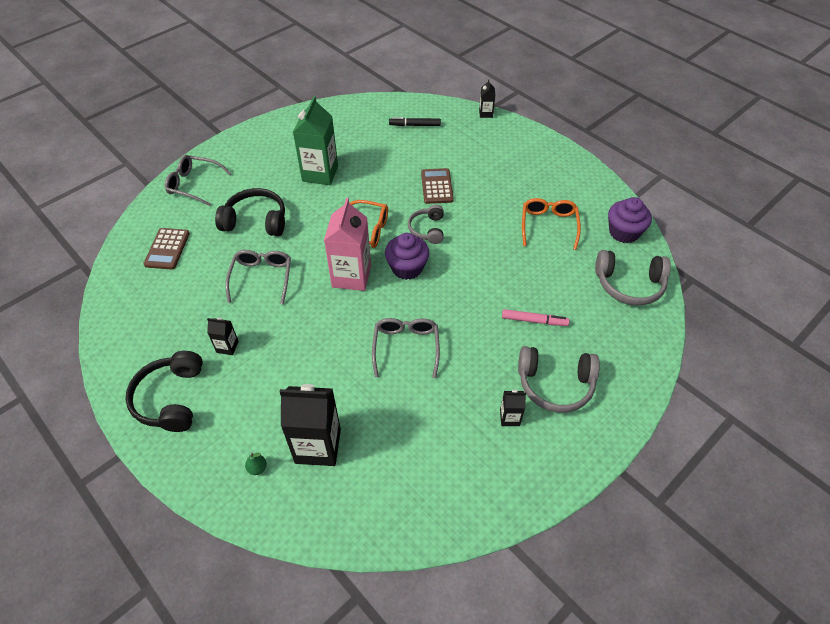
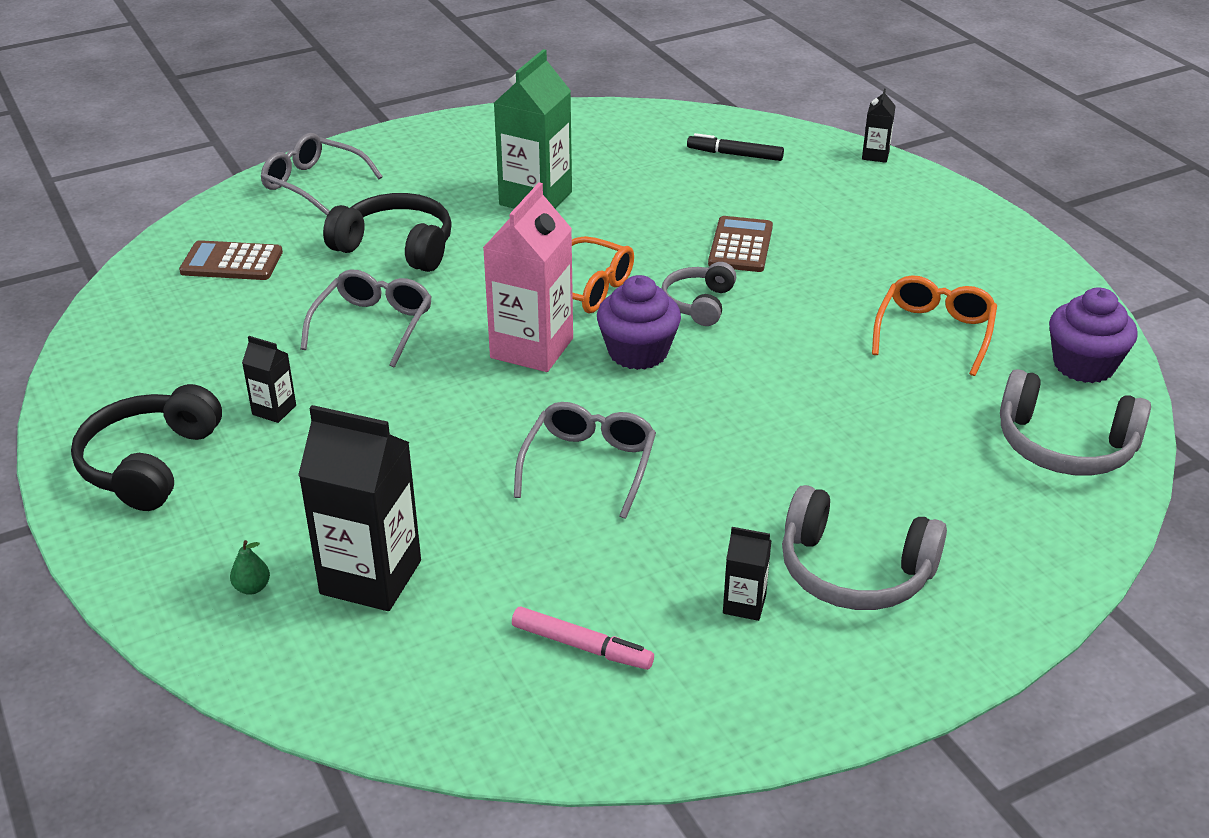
camera: 15 degrees right, 15 degrees down
(167, 249) = (232, 262): brown calculator -> brown calculator turned 75 degrees clockwise
(534, 320) = (849, 468): pink marker -> pink marker (581, 646)

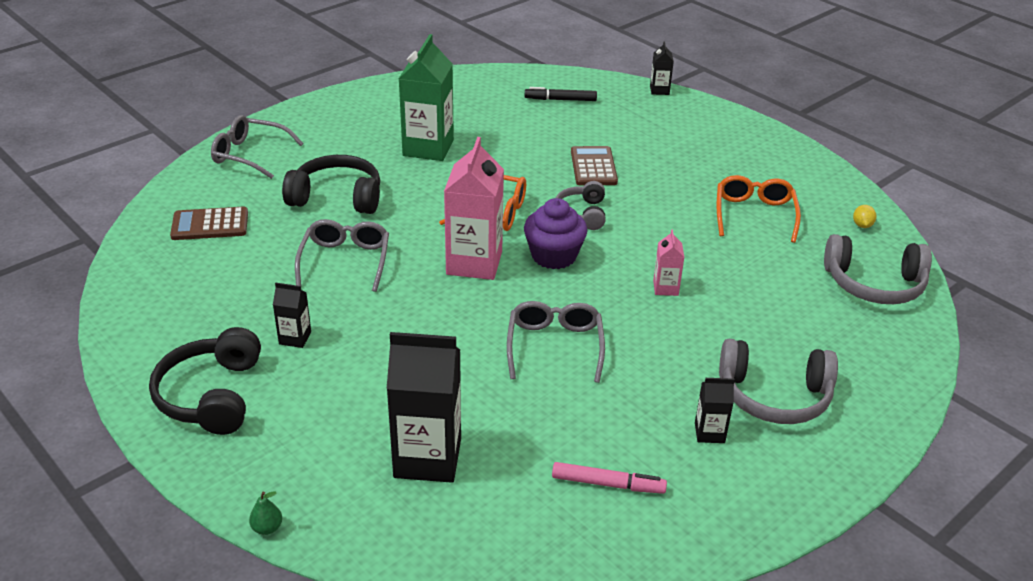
camera: 15 degrees left, 0 degrees up
(252, 588) = (338, 482): green pear -> green pear (267, 528)
(768, 412) = (665, 288): none -> pink carton
(1083, 365) = (862, 225): purple cupcake -> yellow lemon

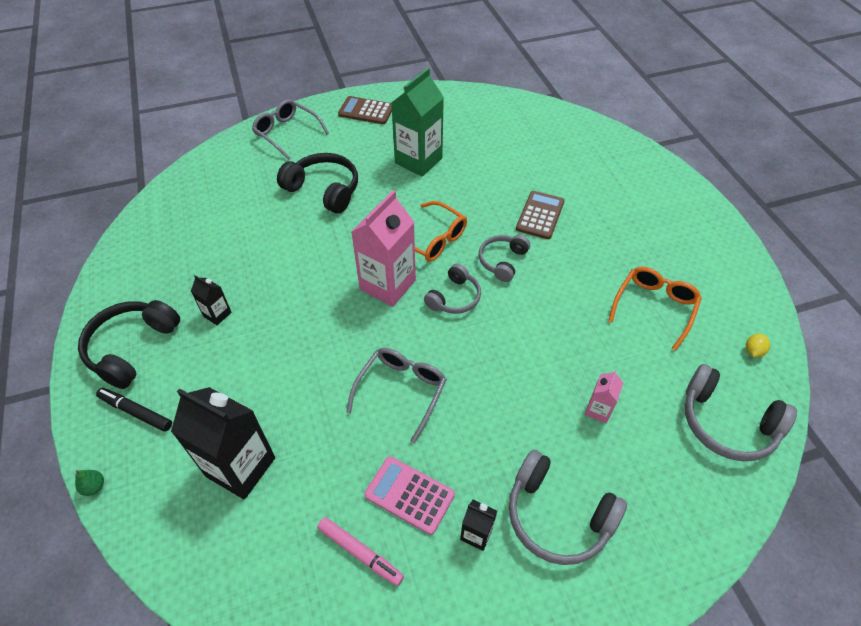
camera: 25 degrees right, 15 degrees up
(210, 225) = (223, 190): brown calculator -> brown calculator (366, 111)
(345, 261) = (294, 252): grey glasses -> none
(554, 256) = (454, 297): purple cupcake -> grey headphones
(561, 100) = (552, 139): black marker -> black marker (136, 412)
(623, 424) = (409, 495): none -> pink calculator
(659, 90) = (644, 149): black carton -> none
(665, 288) = (528, 362): pink carton -> pink carton (598, 410)

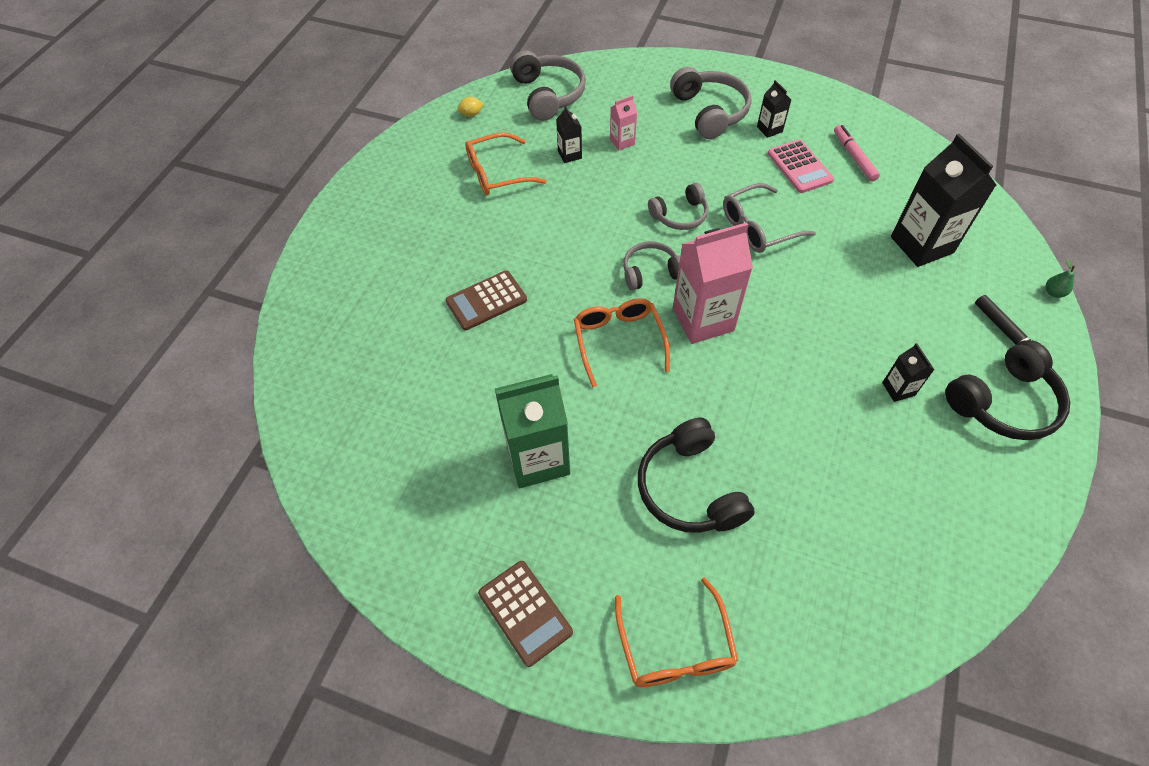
camera: 140 degrees left, 5 degrees up
(287, 133) = (675, 647): grey glasses -> orange glasses
(502, 261) = (574, 278): grey headphones -> grey headphones (680, 215)
(624, 363) = (569, 155): none -> black carton

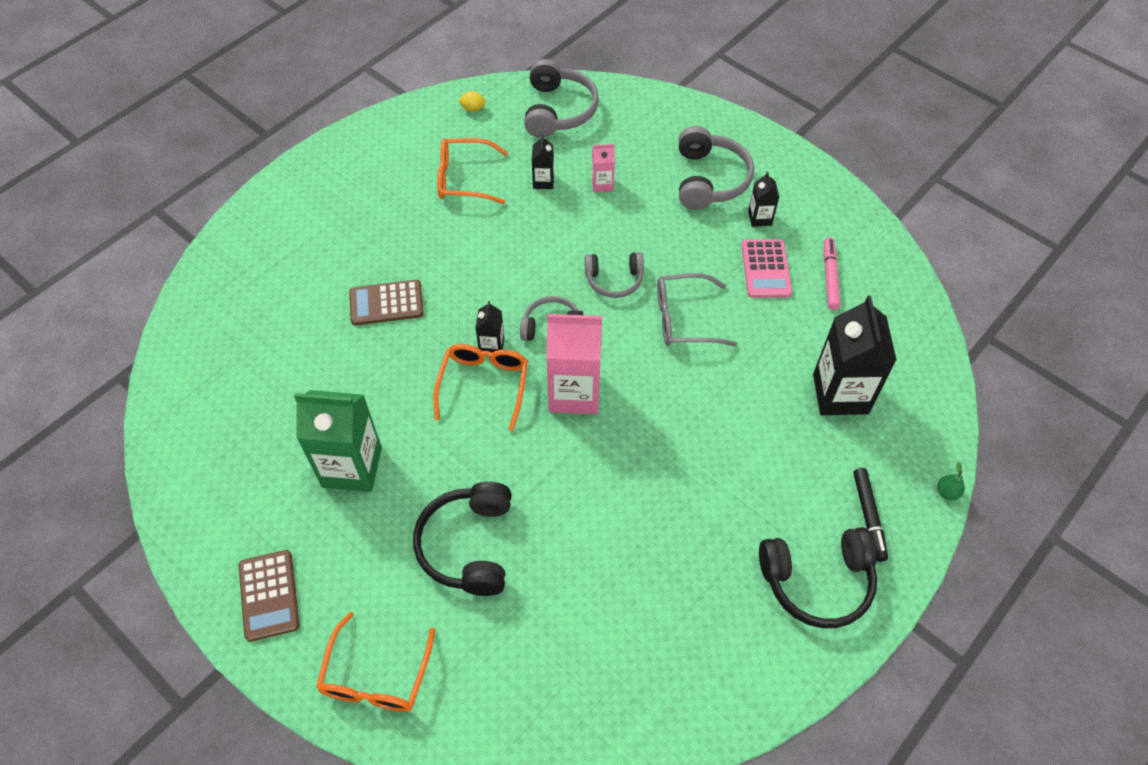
camera: 20 degrees right, 0 degrees up
(898, 389) = (721, 529): black carton -> black carton (491, 345)

